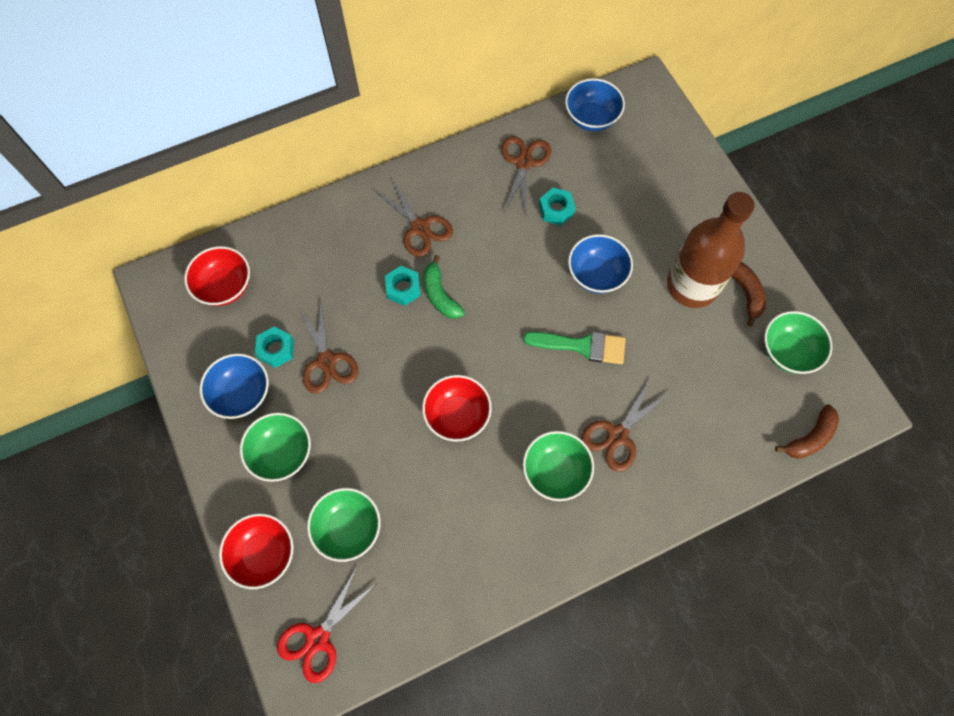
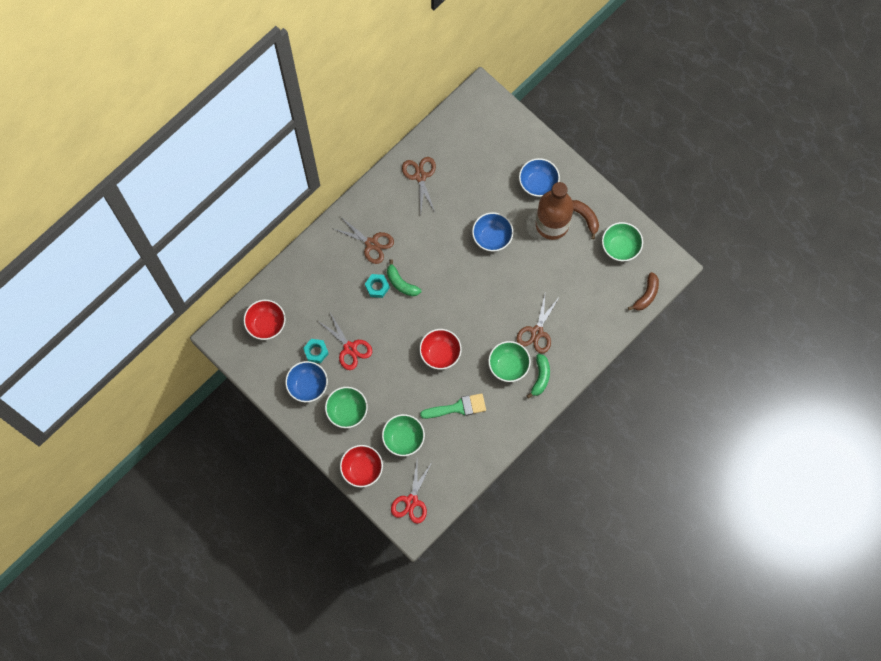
camera: 20 degrees left, 5 degrees up
(327, 361) = (350, 348): brown scissors -> red scissors
(556, 209) = (452, 202): turquoise nut -> none
(582, 346) = (498, 286): green brush -> green brush (458, 407)
(591, 118) = (452, 129): blue bowl -> blue bowl (538, 183)
(600, 508) = (540, 377): none -> green banana

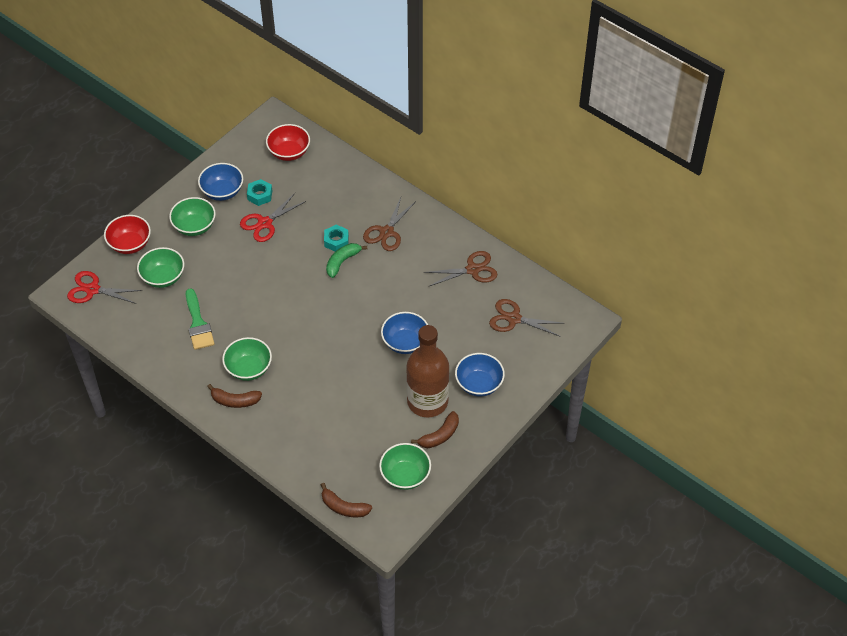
camera: 85 degrees right, 20 degrees down
(440, 353) = (261, 303): red bowl -> none
(537, 332) = (290, 394): brown scissors -> brown scissors (514, 319)
(540, 377) = (235, 401): green banana -> brown banana

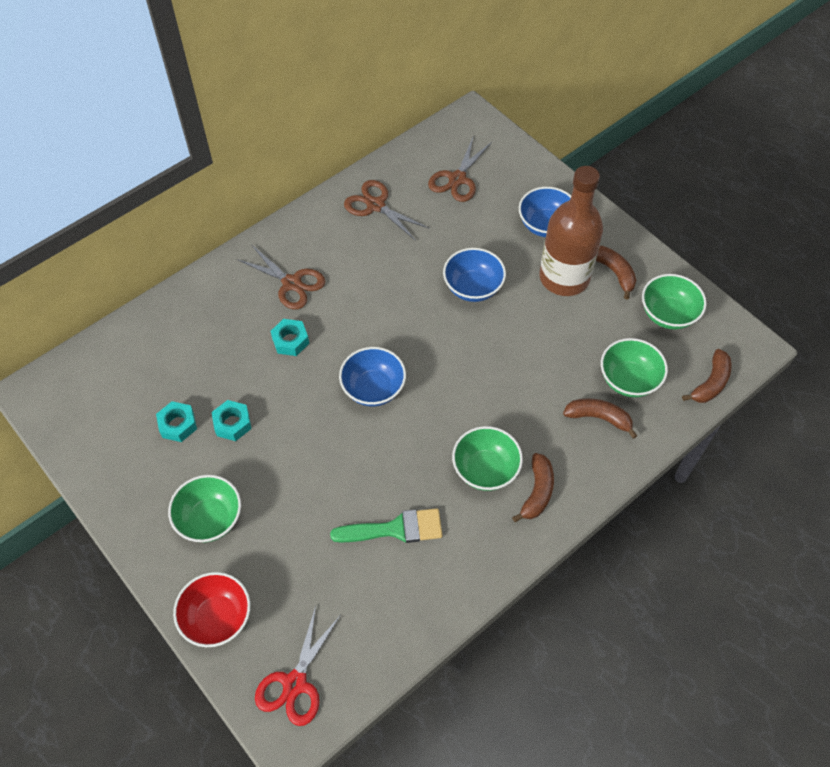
camera: 80 degrees left, 5 degrees up
(163, 277) = (297, 572): green bowl -> green bowl (628, 380)
(222, 191) = (153, 474): blue bowl -> blue bowl (373, 388)
(265, 223) = (232, 423): red scissors -> turquoise nut
(289, 152) = (109, 379): red bowl -> none
(301, 434) = (598, 418): none -> brown banana
(342, 262) = (328, 338): green banana -> none
(472, 270) = (375, 205): brown scissors -> brown scissors turned 45 degrees counterclockwise

